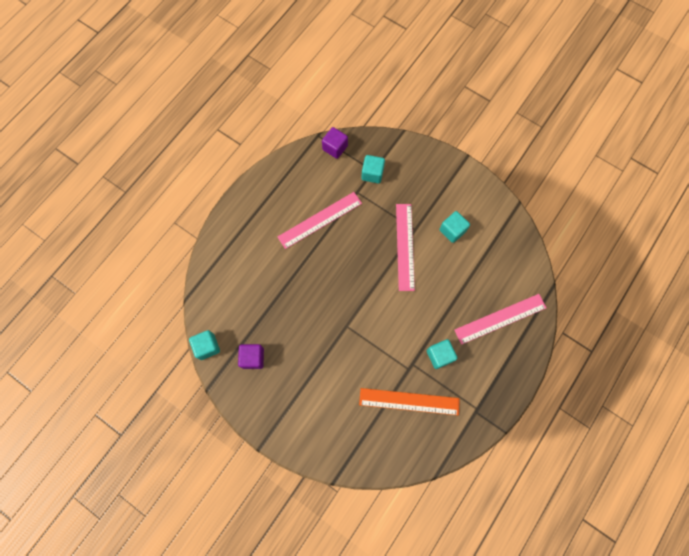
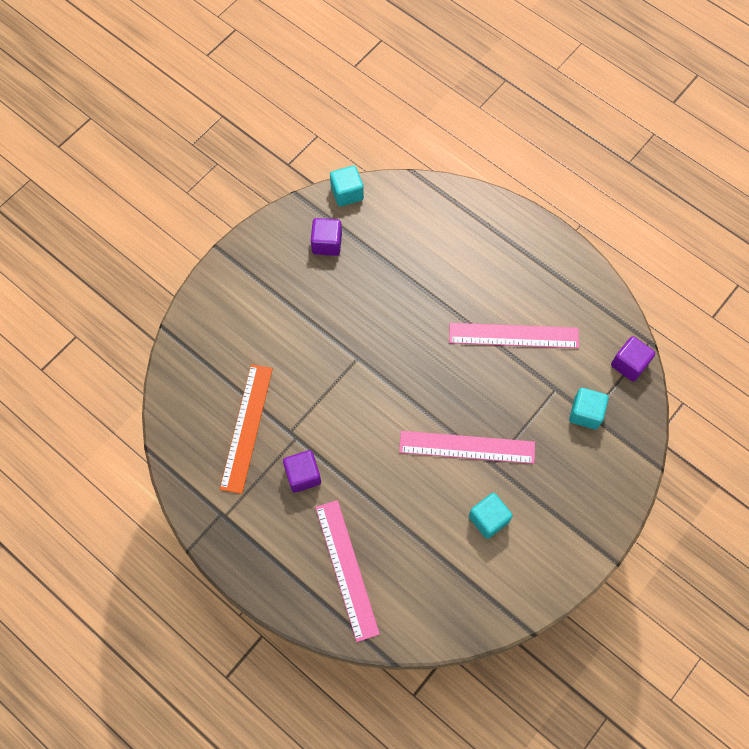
camera: 95 degrees right, 5 degrees down
(320, 220) = (513, 335): pink ruler -> pink ruler turned 60 degrees counterclockwise
(439, 355) = (303, 475): turquoise cube -> purple cube

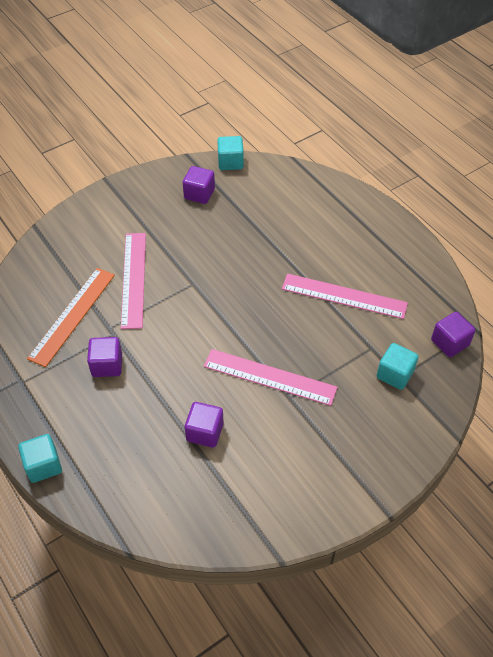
camera: 15 degrees right, 15 degrees down
(347, 569) = (116, 454): pink ruler -> pink ruler (134, 279)
(423, 523) = (205, 432): none -> purple cube
(488, 519) = (270, 444): turquoise cube -> turquoise cube (43, 465)

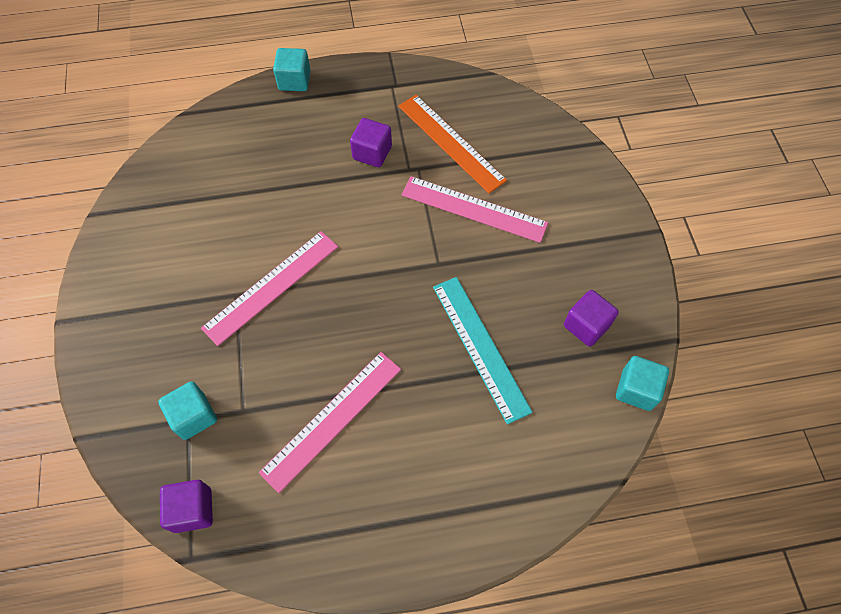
camera: 115 degrees right, 10 degrees up
(205, 432) = (247, 205): purple cube -> none
(246, 239) = (480, 347): none -> turquoise ruler

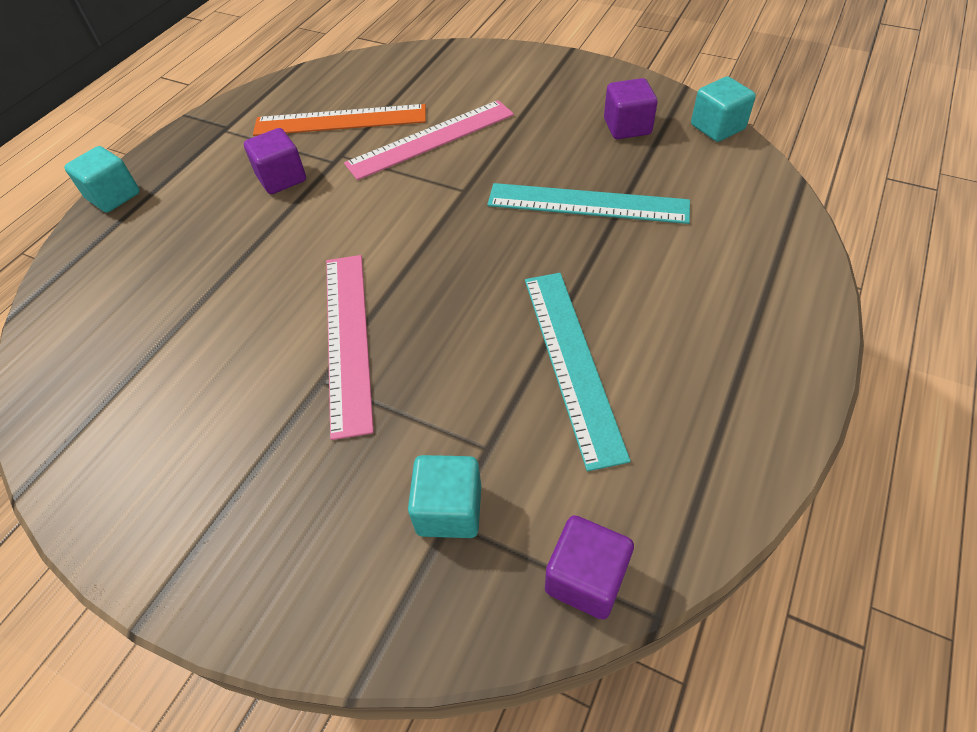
camera: 50 degrees left, 10 degrees down
(332, 419) = (572, 362): pink ruler -> turquoise ruler

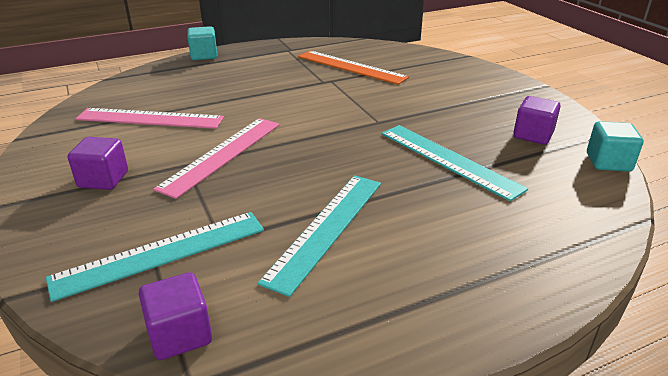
camera: 35 degrees right, 20 degrees down
(281, 178) = (287, 78): purple cube -> purple cube (103, 179)
(431, 139) = (391, 93): pink ruler -> pink ruler (150, 118)
(449, 510) = (161, 253): turquoise cube -> turquoise ruler

